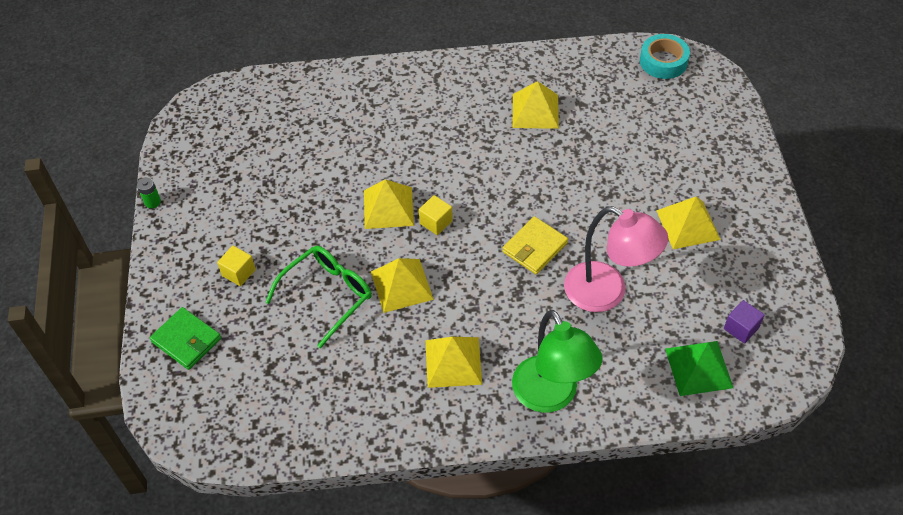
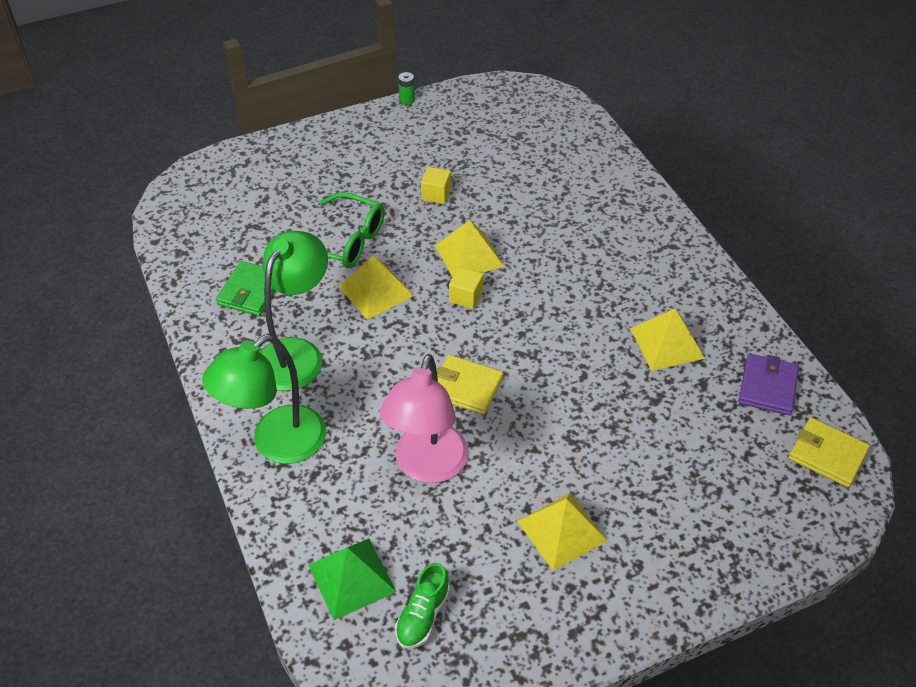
camera: 70 degrees right, 5 degrees down
(186, 340) = (267, 166): green wallet -> green wallet (250, 291)
(239, 272) = (349, 176): yellow cube -> yellow cube (436, 194)
(453, 362) = (296, 353): yellow pyramid -> green lamp
(596, 70) = (767, 387): none -> purple wallet
(663, 61) = (827, 455): turquoise tape -> yellow wallet
(741, 328) = (423, 615): purple cube -> green shoe

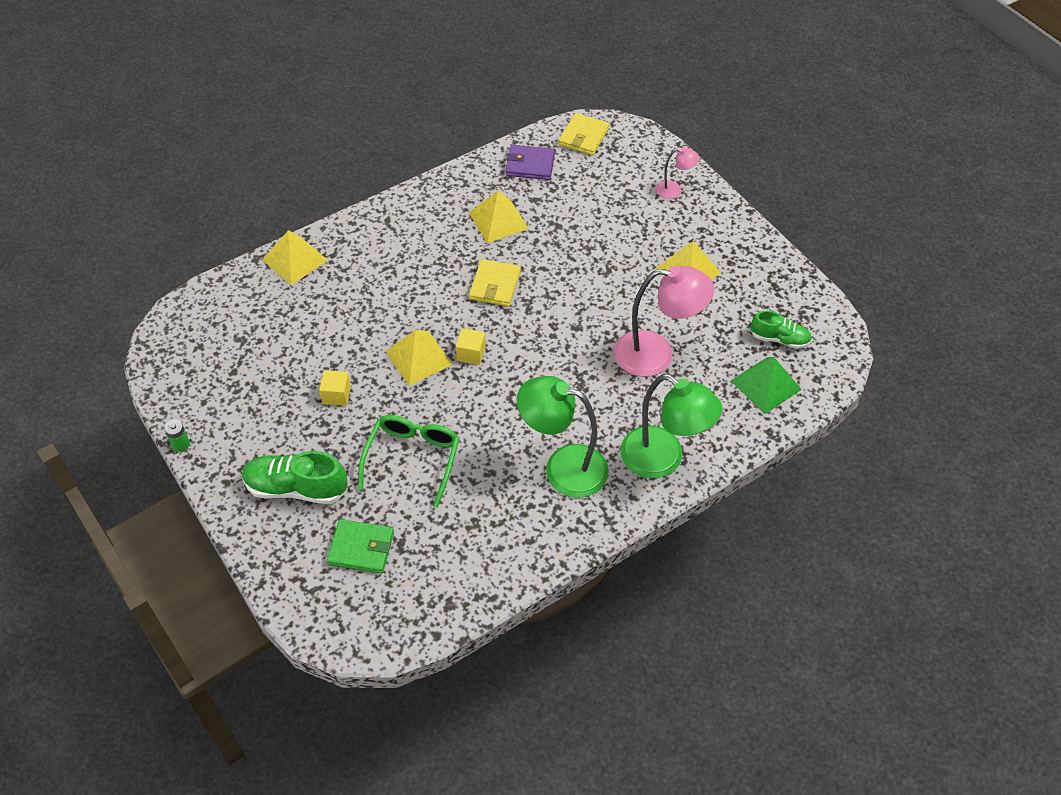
camera: 100 degrees left, 5 degrees up
(250, 291) = (493, 524): green wallet -> green wallet (361, 548)
(338, 165) = (296, 488): none -> green shoe
(376, 291) = (475, 421): yellow pyramid -> yellow pyramid (295, 259)
(466, 387) = (572, 340): yellow wallet -> yellow wallet (495, 285)
(717, 546) = (674, 190): none -> pink lamp

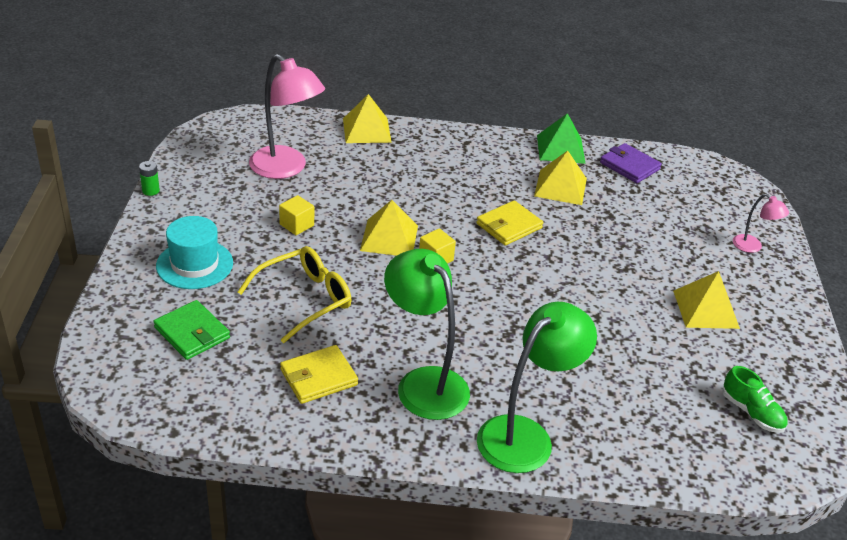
camera: 35 degrees right, 15 degrees down
(296, 488) = (194, 264): green shoe -> turquoise hat
(412, 459) = (303, 300): green glasses -> yellow glasses
(583, 137) = (700, 171): yellow wallet -> yellow wallet (318, 377)
(656, 354) = (606, 353): pink lamp -> pink lamp (286, 168)
(663, 460) = (525, 435): green lamp -> green lamp turned 120 degrees counterclockwise
(766, 385) = (698, 440): green pyramid -> green pyramid (560, 149)

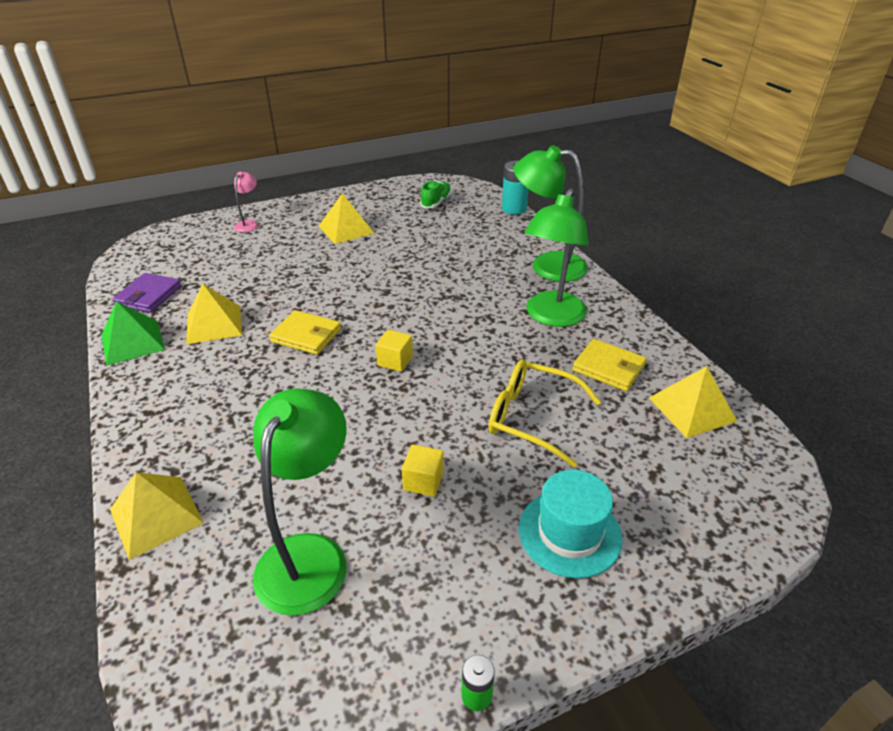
camera: 115 degrees left, 0 degrees up
(192, 333) = (657, 471): green wallet -> none
(286, 168) = (309, 555): pink lamp -> green lamp
(389, 238) = (387, 401): yellow pyramid -> yellow pyramid (692, 409)
(697, 484) = (514, 209): none -> turquoise battery

